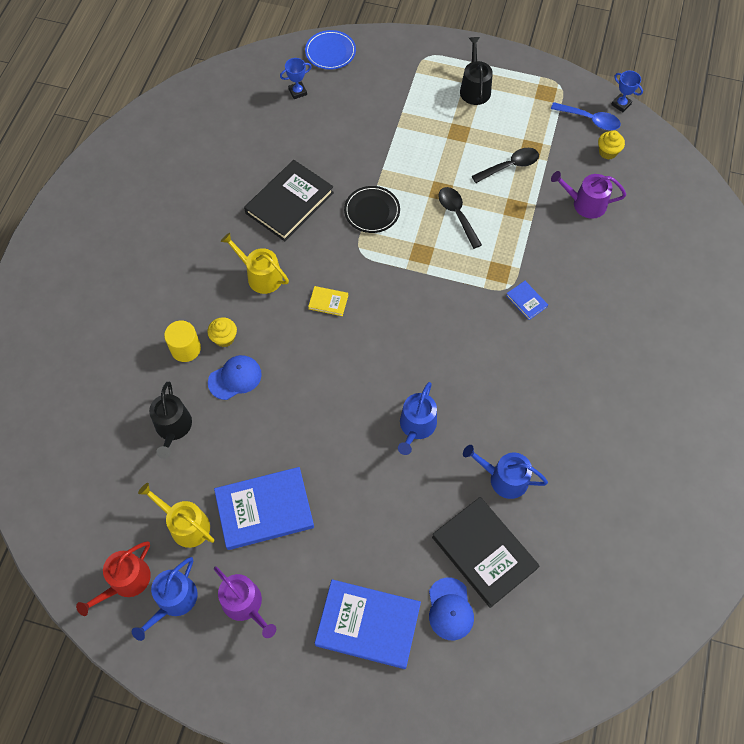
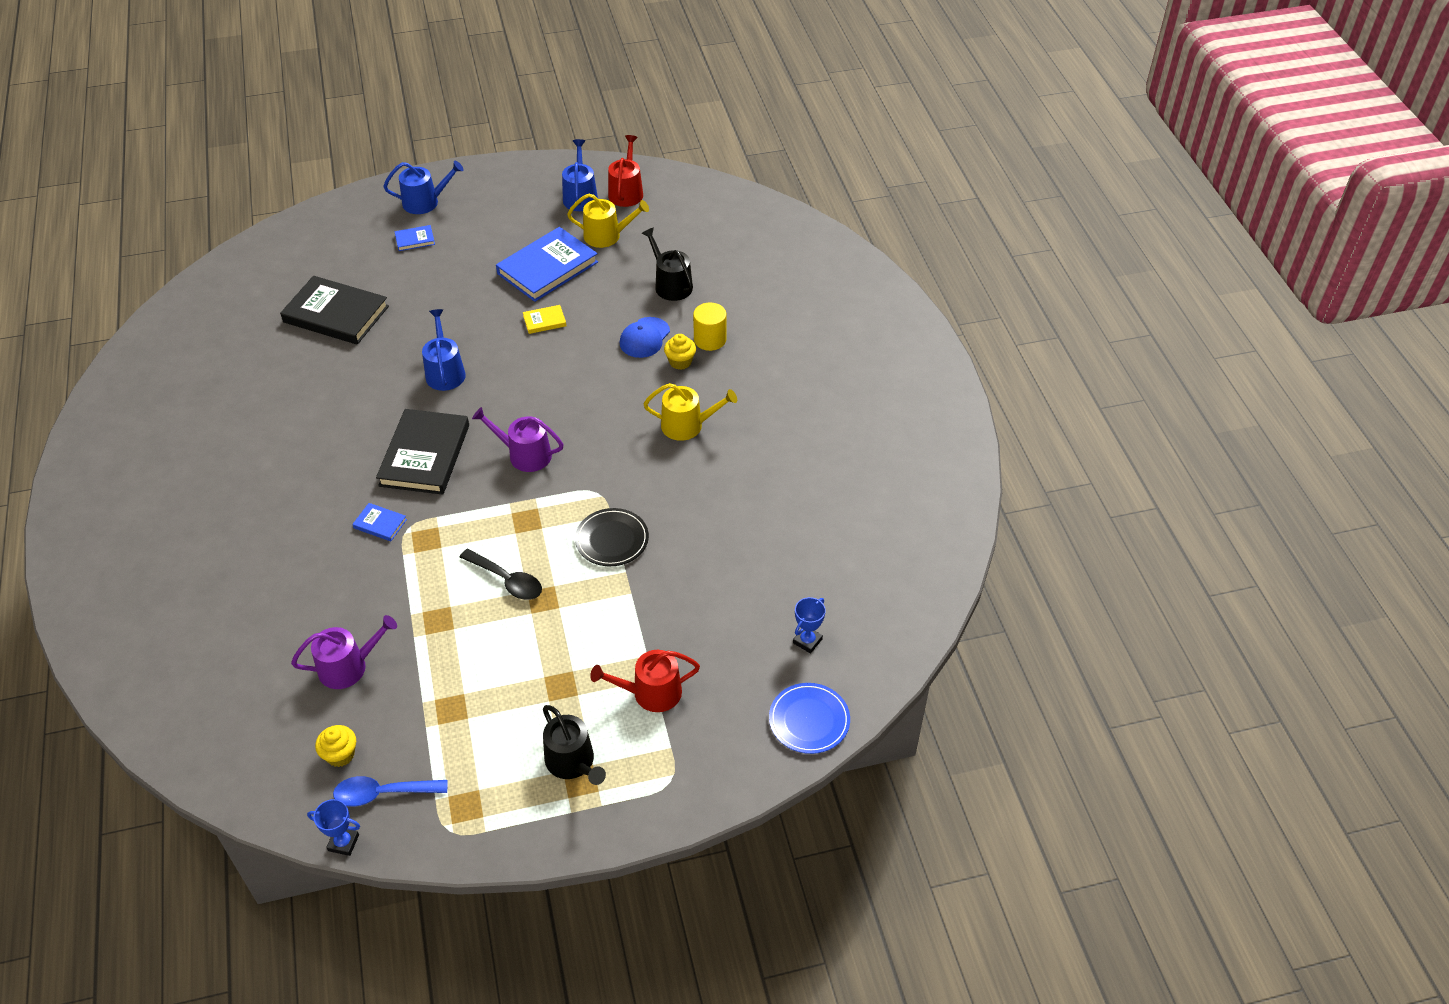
camera: 150 degrees right, 15 degrees down
(245, 604) = (522, 214): purple watering can -> purple watering can (524, 454)
(289, 203) = (713, 506): black book -> black book (425, 455)
(328, 302) = (599, 432): yellow book -> yellow book (544, 321)
(368, 625) = (415, 240): blue book -> blue book, size x0.44
(408, 105) = (650, 693): none -> red watering can
(450, 609) = (350, 272): blue cap -> none
(503, 478) = (340, 368): blue watering can -> blue watering can (425, 202)
(510, 166) = (469, 671): black spoon -> none

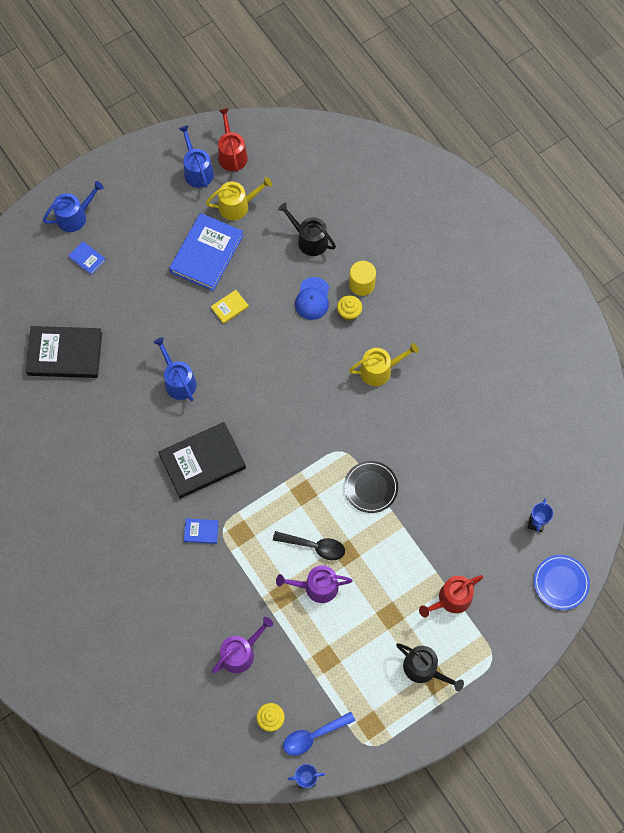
camera: 20 degrees left, 20 degrees up
(415, 240) = (87, 258): blue book -> blue book turned 75 degrees clockwise
(425, 455) = (202, 461): black book -> black book turned 75 degrees clockwise
(524, 454) = (274, 436): purple watering can -> purple watering can (316, 587)

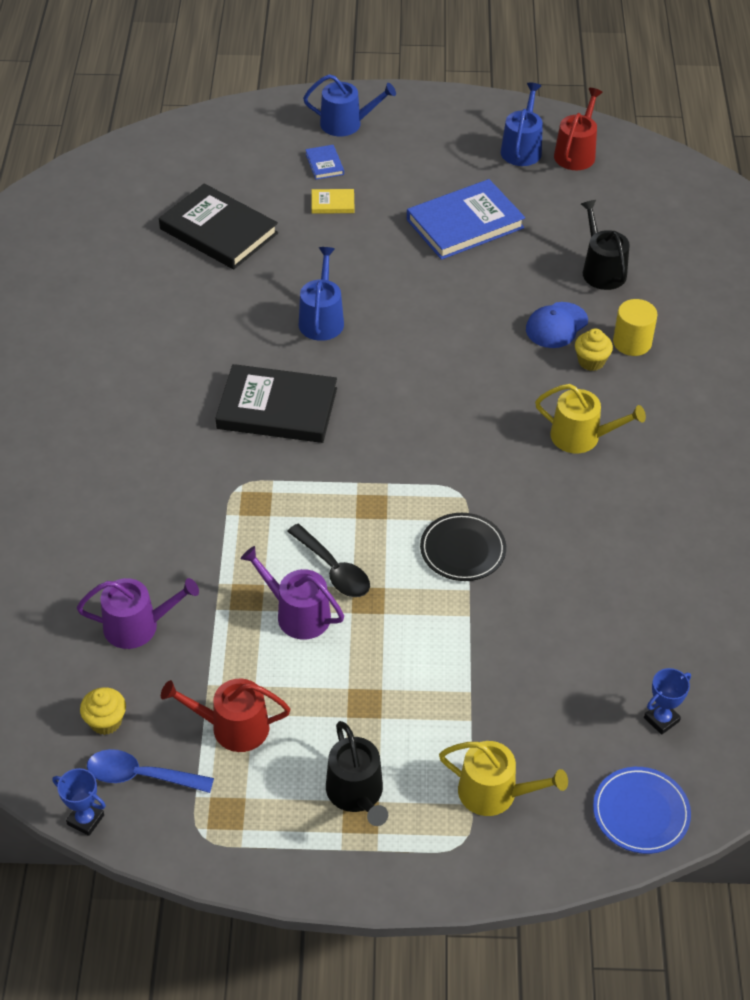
camera: 35 degrees right, 20 degrees down
(201, 531) = (210, 475): blue book -> none
(230, 307) = (447, 284): yellow book -> yellow book (332, 203)
(237, 206) = (541, 200): yellow watering can -> yellow watering can (495, 793)
(451, 599) = (464, 736): red watering can -> red watering can (232, 727)

